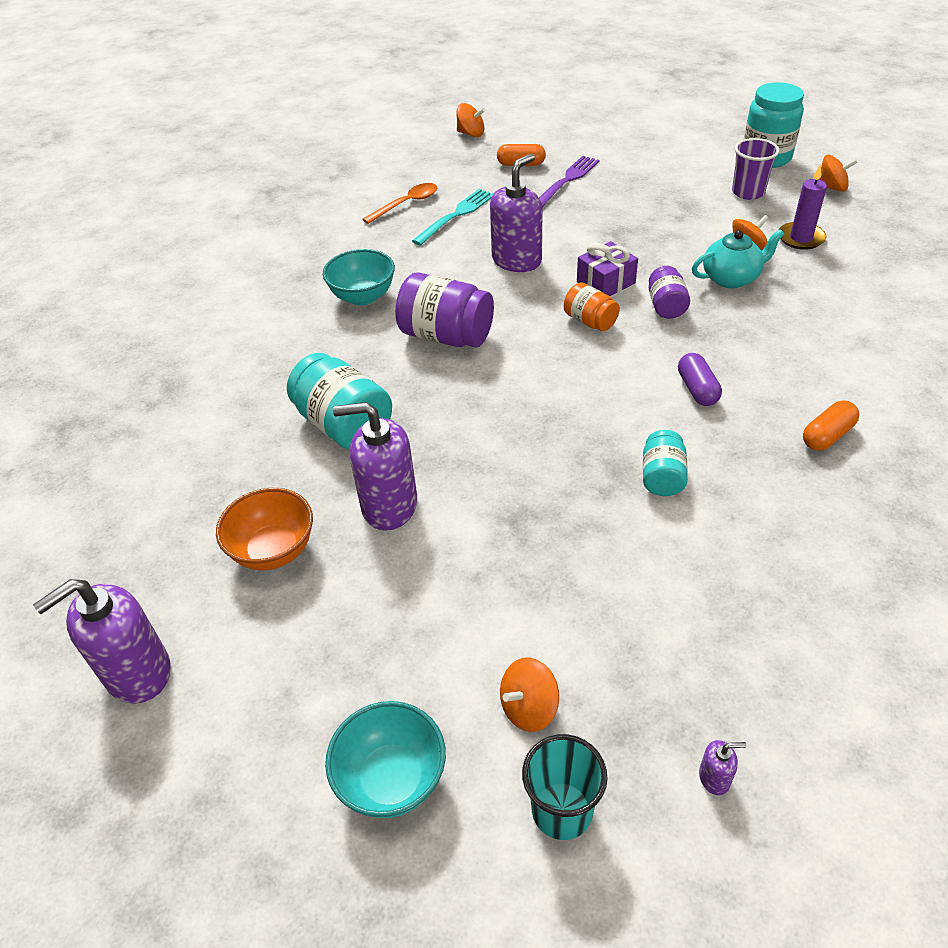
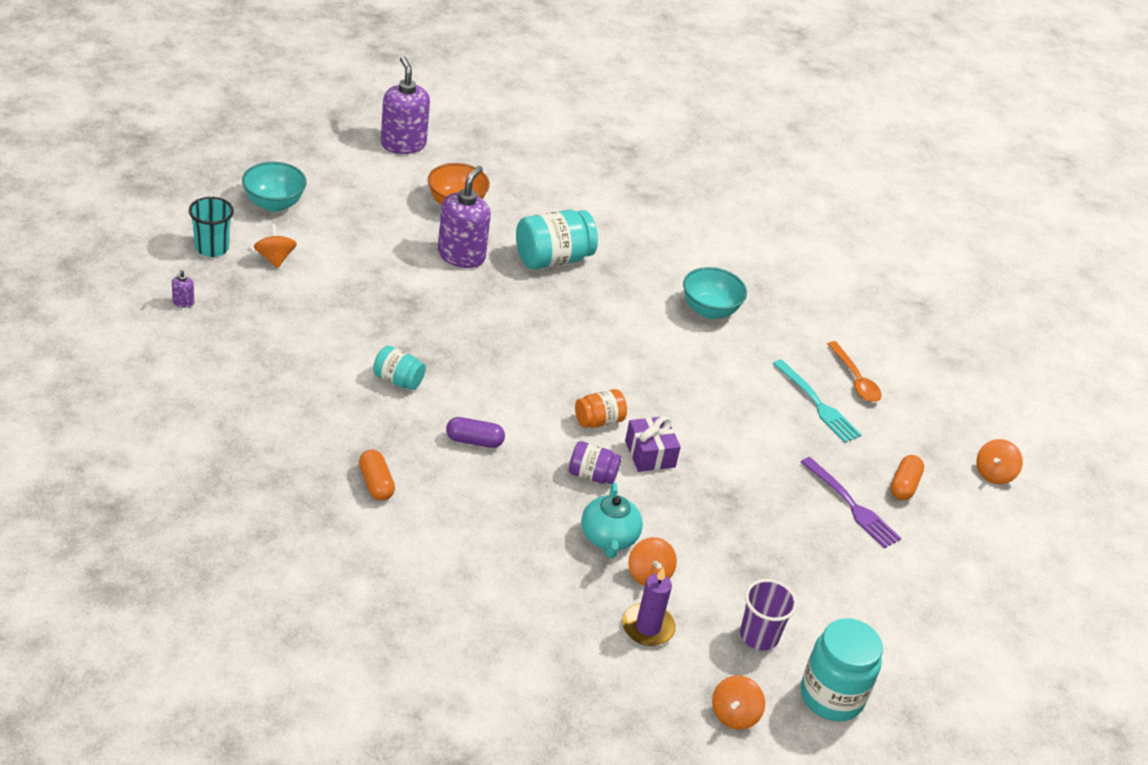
camera: 100 degrees right, 5 degrees down
(446, 336) = (627, 336): purple jar -> none
(517, 260) = (717, 414): purple soap dispenser -> none

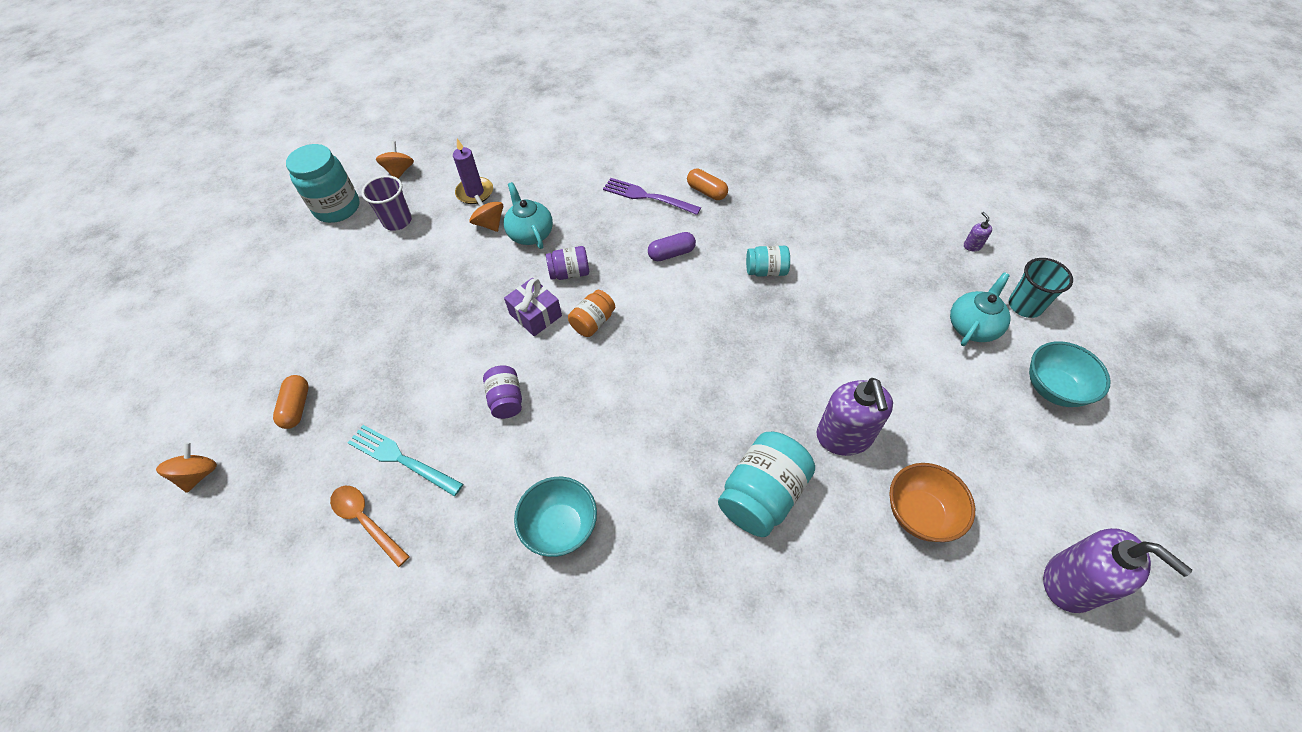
camera: 160 degrees right, 15 degrees up
(275, 258) = (972, 326): orange spinning top -> turquoise teapot
(712, 401) = (506, 400): none -> purple jar
(851, 505) = (345, 359): purple fork -> purple fork (647, 197)

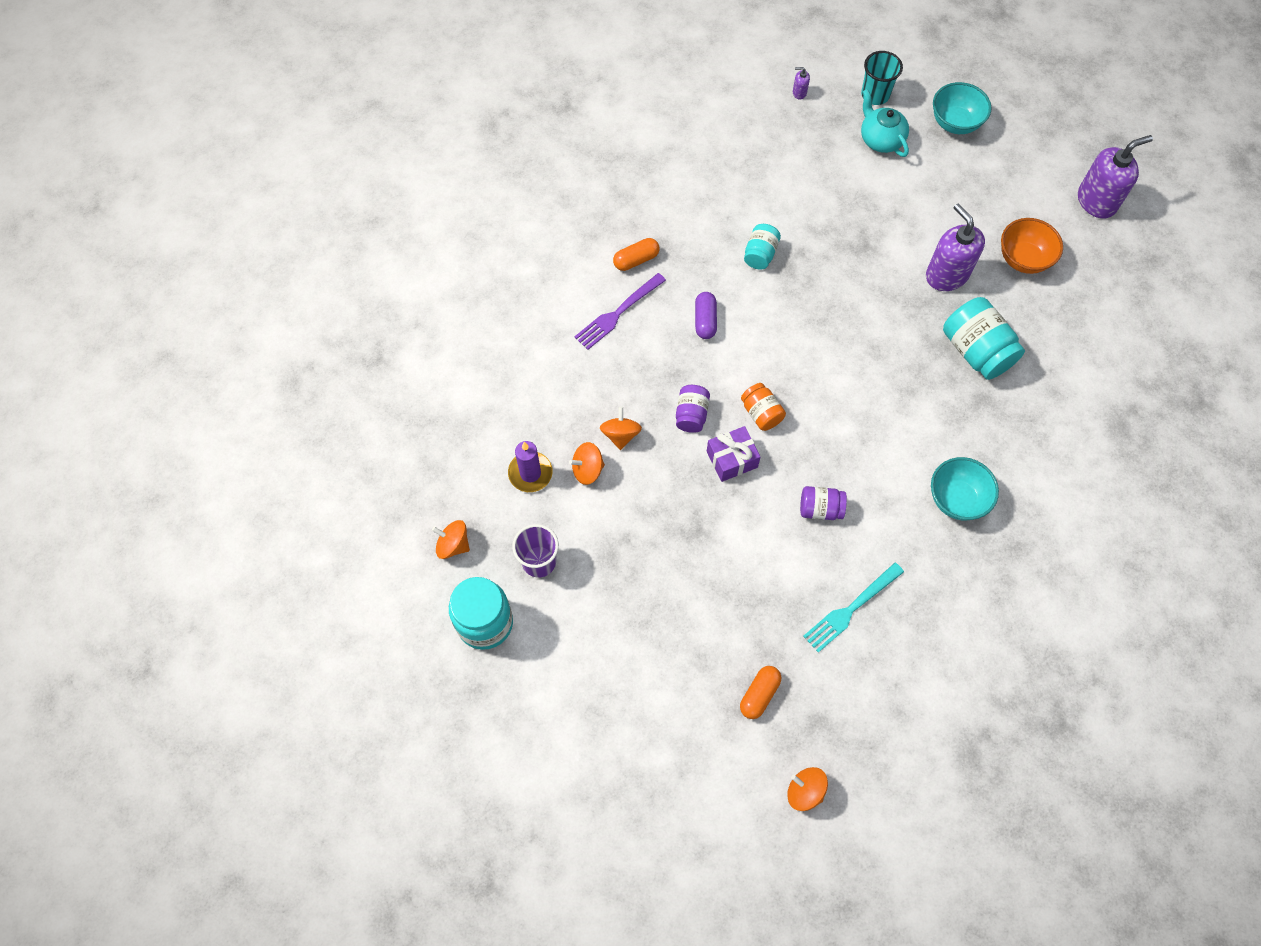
camera: 70 degrees left, 10 degrees up
(297, 407) = (759, 694): orange capsule -> orange capsule turned 75 degrees counterclockwise
(366, 521) = (902, 647): orange spoon -> none
(530, 233) = (620, 435): turquoise teapot -> orange spinning top
(844, 436) = (946, 275): purple soap dispenser -> purple soap dispenser turned 135 degrees counterclockwise

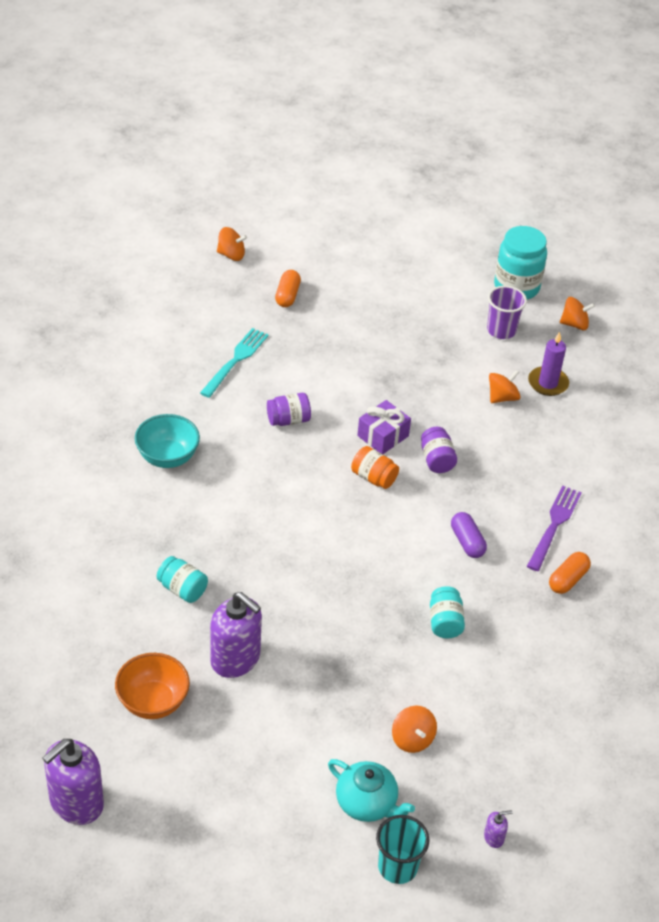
camera: 155 degrees right, 20 degrees down
(620, 435) = (490, 429): orange spinning top -> orange spinning top (412, 739)
(955, 123) = (281, 858): turquoise bowl -> none
(976, 351) = (182, 589): turquoise jar -> turquoise jar, size x0.57

